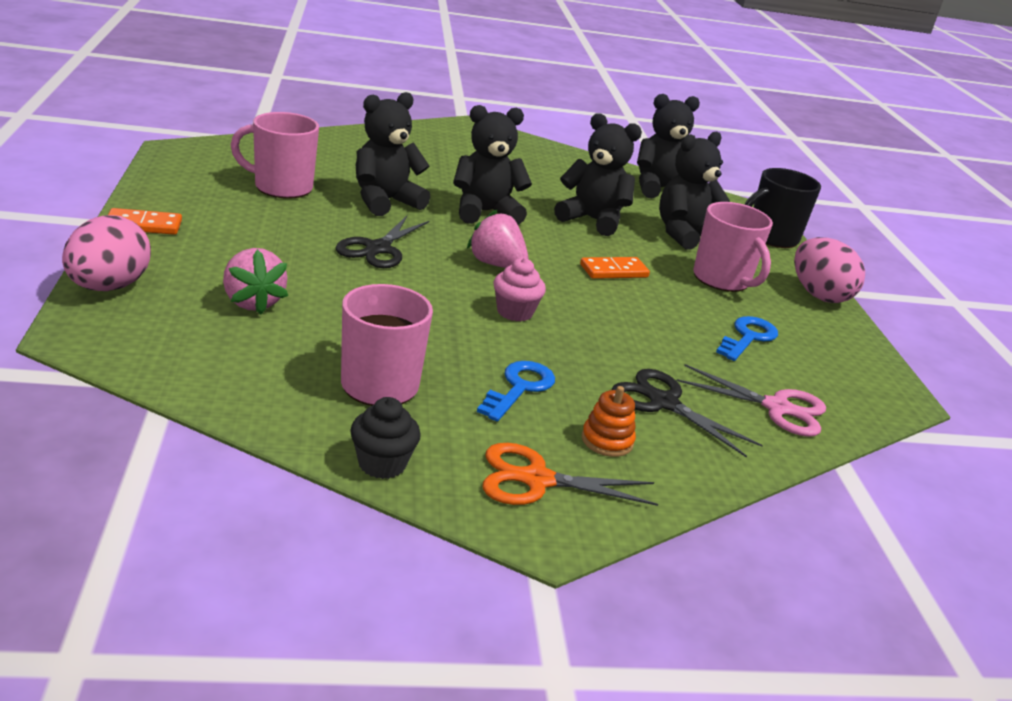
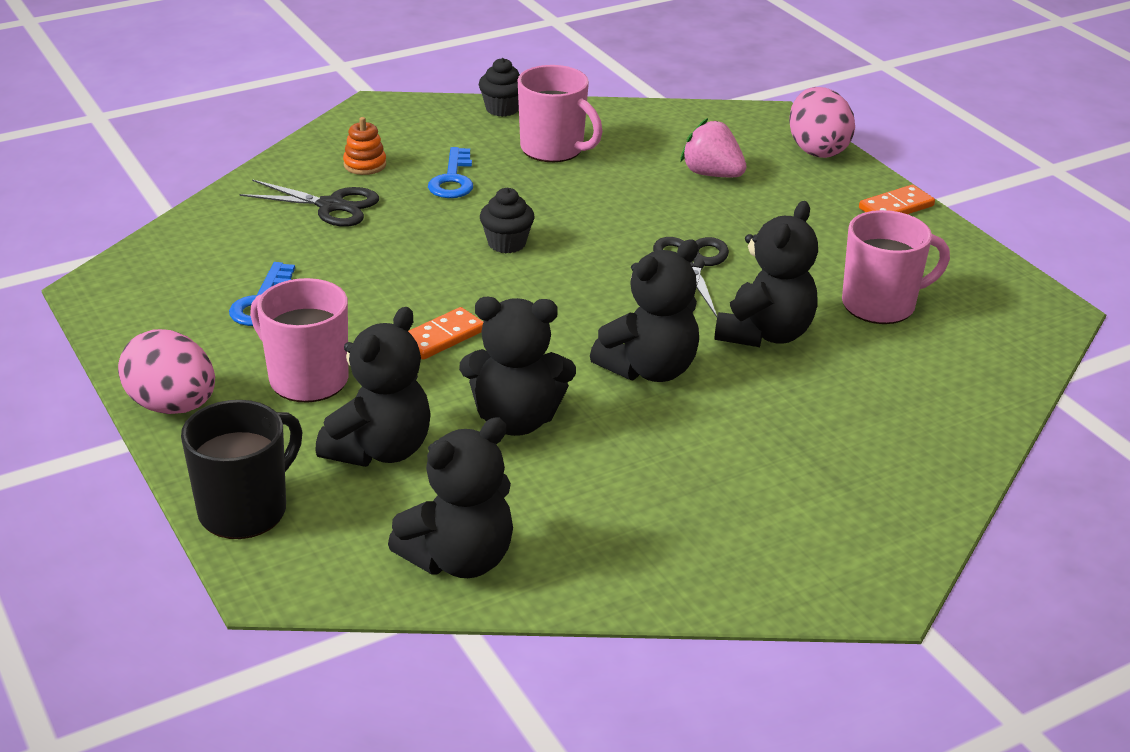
camera: 160 degrees right, 5 degrees up
(496, 264) = (568, 292): pink strawberry -> none
(514, 312) = (507, 243): pink cupcake -> black cupcake
(536, 480) = (400, 128): orange scissors -> none
(777, 408) = (227, 234): pink scissors -> none

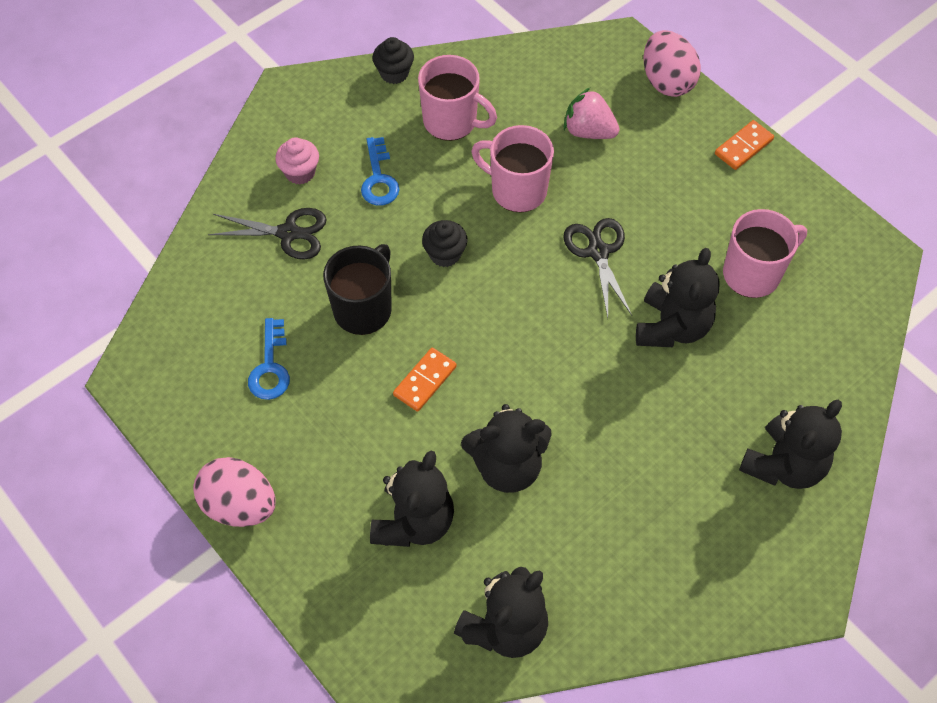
camera: 10 degrees left, 25 degrees up
(245, 510) = (333, 608): black mug -> black mug (364, 309)
(306, 379) = (334, 452): pink mug -> pink mug (517, 190)
(365, 165) = (300, 172): orange stacking toy -> pink cupcake
(649, 369) = (593, 387): black teddy bear -> black teddy bear (783, 465)

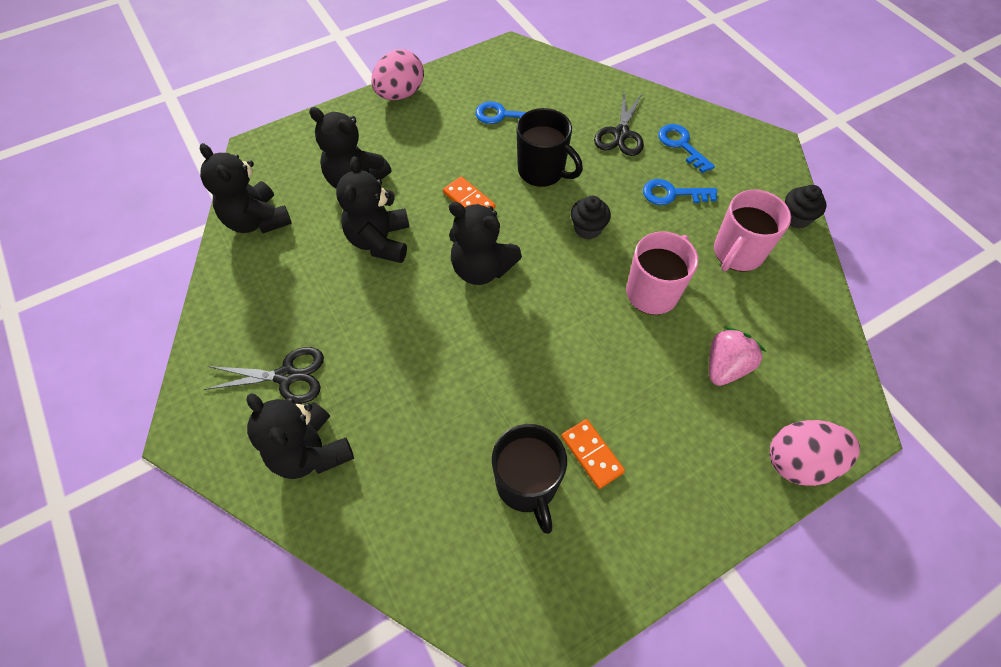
camera: 100 degrees right, 0 degrees up
(300, 172) = (681, 145): pink cupcake -> blue key
(598, 252) = (574, 345): black scissors -> black scissors (287, 376)
(672, 327) = (479, 390): black teddy bear -> black teddy bear (482, 268)
(743, 147) = (701, 523): orange domino -> orange domino (591, 454)
(753, 274) = (527, 484): pink mug -> black mug

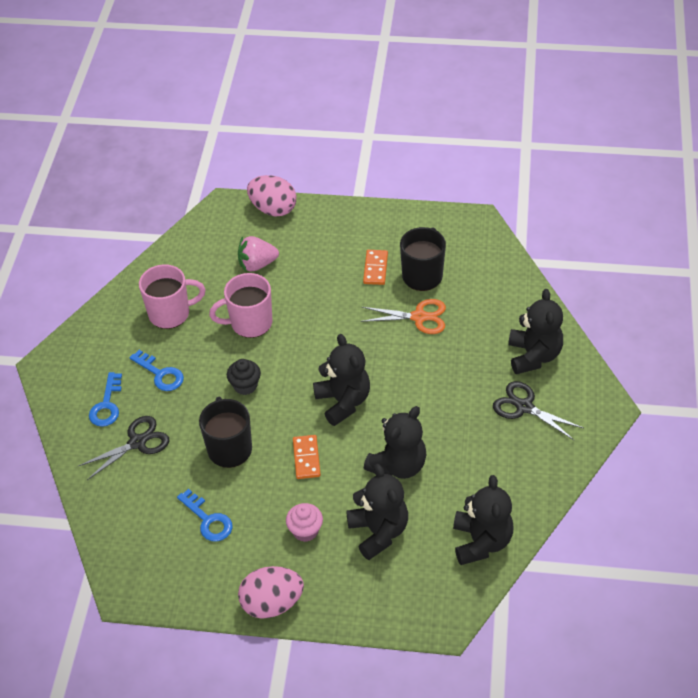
camera: 140 degrees left, 10 degrees down
(418, 149) = (305, 531): none -> pink cupcake
(484, 417) = (419, 317): none -> orange scissors
(796, 218) = (105, 311): black cupcake -> none

